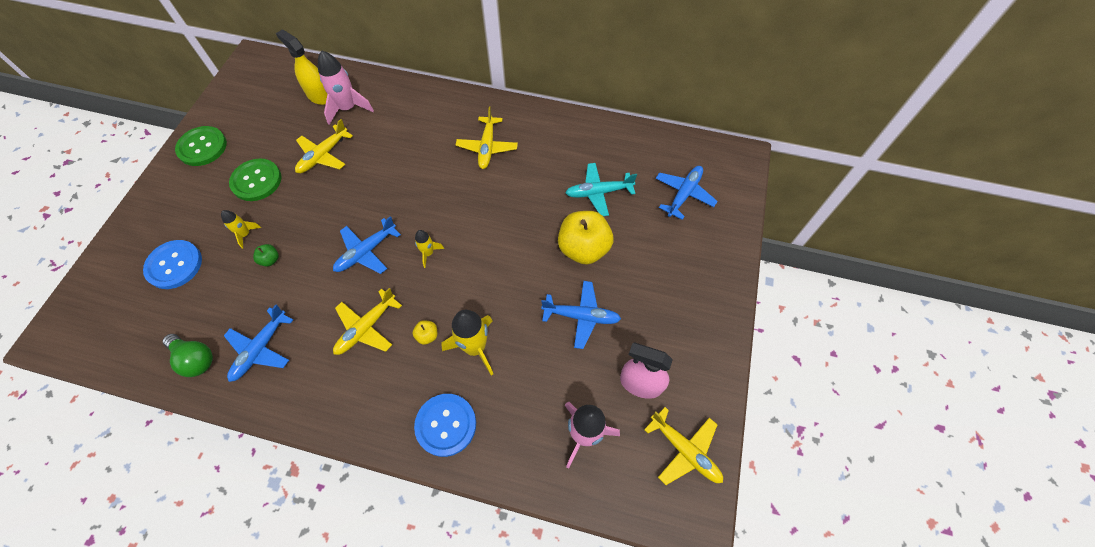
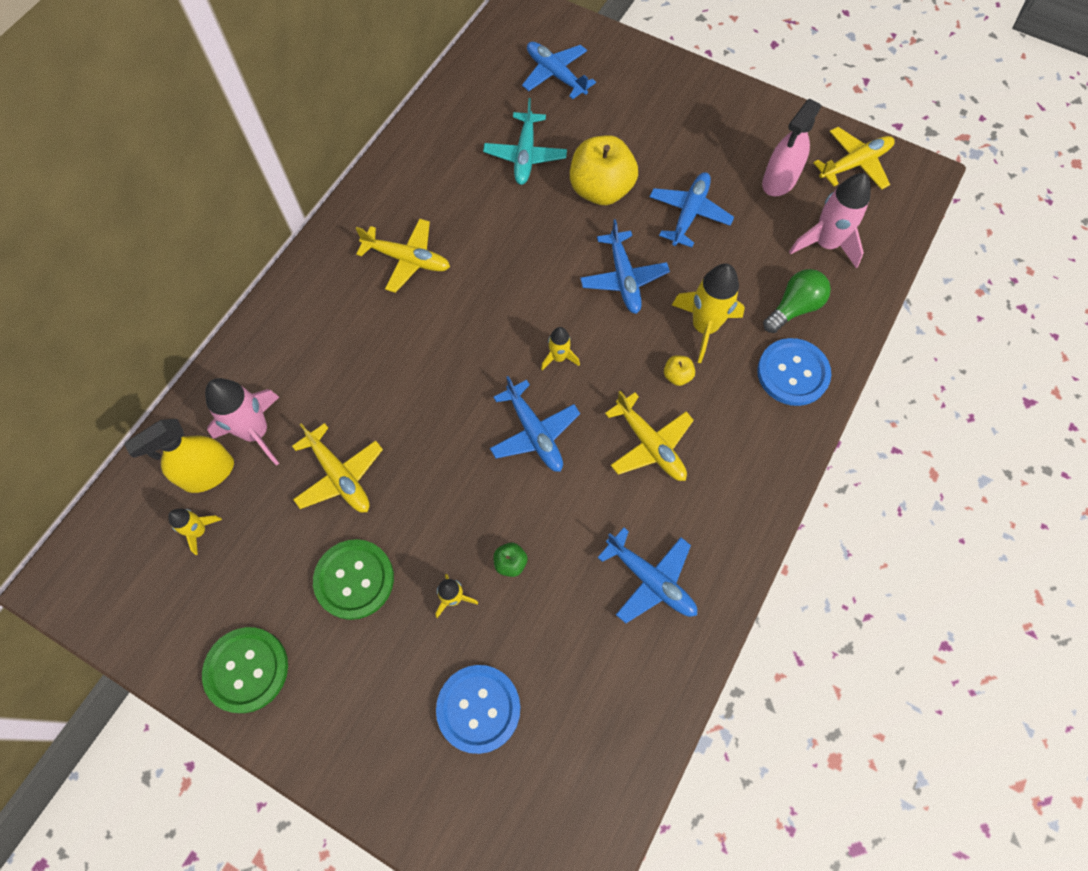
camera: 75 degrees left, 5 degrees up
(195, 359) = (646, 671): green light bulb -> green light bulb (794, 308)
(283, 103) = (199, 531): none -> yellow rocket
(506, 281) = (623, 279): none -> blue plane

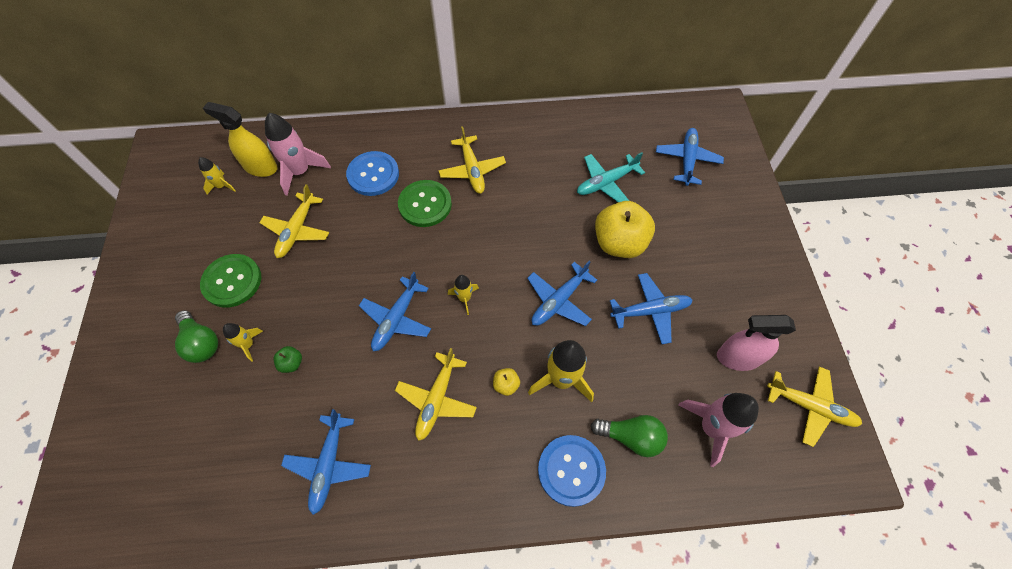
camera: 55 degrees right, 5 degrees down
(246, 670) = (147, 263): green button -> green button (425, 204)
(412, 649) = (201, 343): none -> green light bulb
(478, 708) = (178, 407): blue button -> blue button (373, 175)

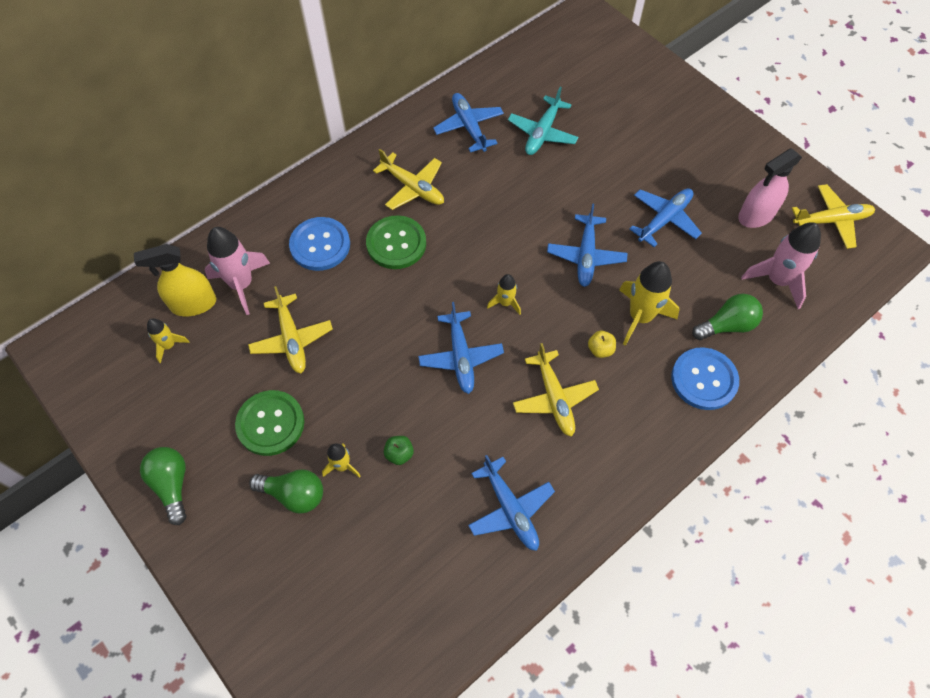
camera: 35 degrees left, 0 degrees up
(140, 282) = (172, 485): none -> green light bulb
(619, 243) = (595, 178): yellow apple -> none
(687, 160) = (594, 75): blue plane -> blue plane (469, 127)

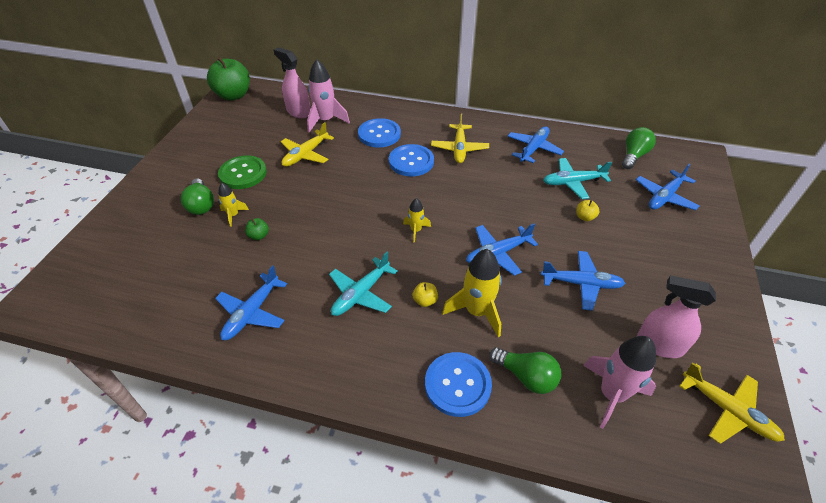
camera: 55 degrees right, 15 degrees down
(77, 362) = (233, 95): none -> green apple
(169, 345) = (266, 117): yellow rocket -> none
(172, 485) = (180, 158): green light bulb -> green light bulb (633, 156)
(193, 304) = (298, 112): yellow spray bottle -> pink spray bottle
(396, 243) = (411, 161): green button -> blue button
(460, 357) = (354, 229): blue plane -> blue plane (664, 197)
(554, 398) = (361, 294): yellow plane -> turquoise plane
(593, 158) = (585, 217): none -> yellow apple

